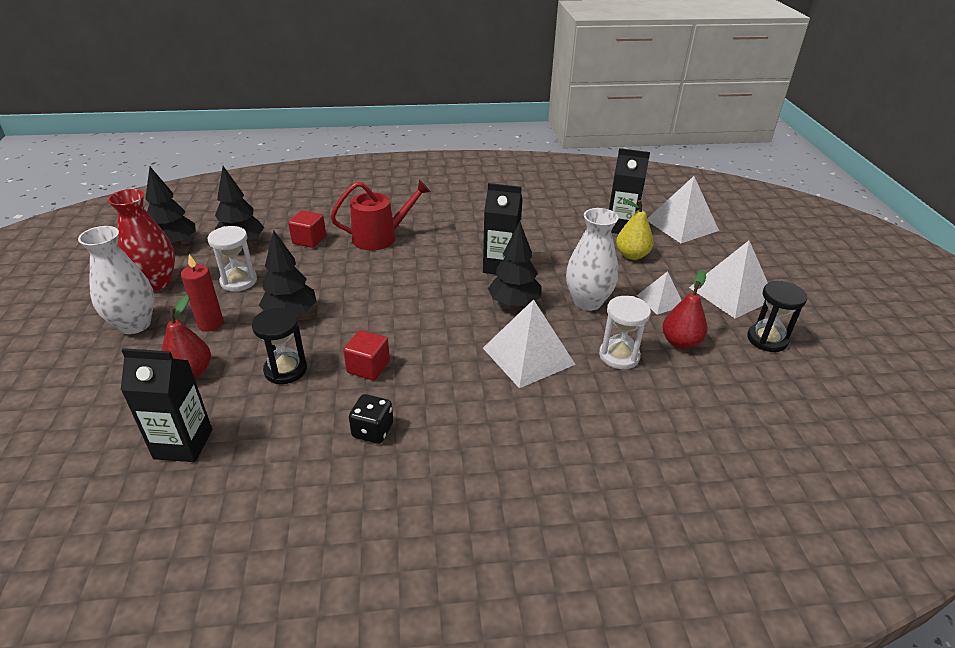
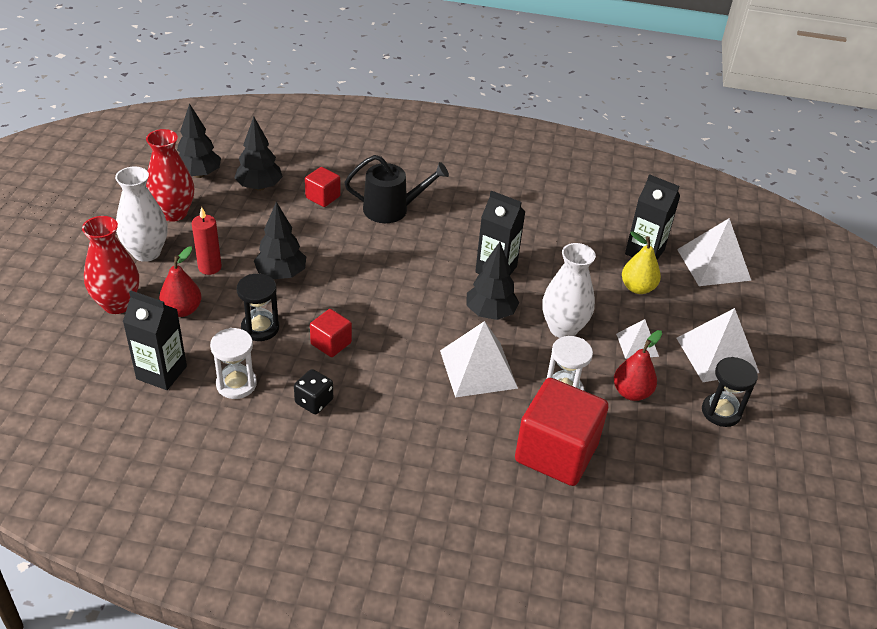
camera: 15 degrees right, 5 degrees up
(111, 383) = (117, 304): none -> red vase
(239, 281) = (245, 228): white hourglass -> white hourglass (236, 384)
(380, 237) = (391, 209): red watering can -> black watering can
(645, 416) = (556, 452): none -> red cube

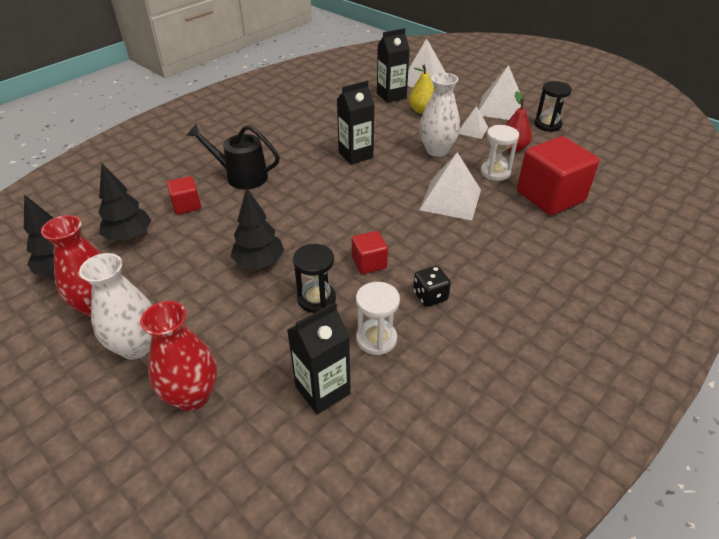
camera: 55 degrees left, 0 degrees up
(182, 310) = (247, 345): red pear -> none
(209, 267) = (205, 306): red candle -> none
(391, 209) = (242, 176): black watering can -> black watering can turned 105 degrees counterclockwise
(490, 313) = (398, 173): black tree -> none

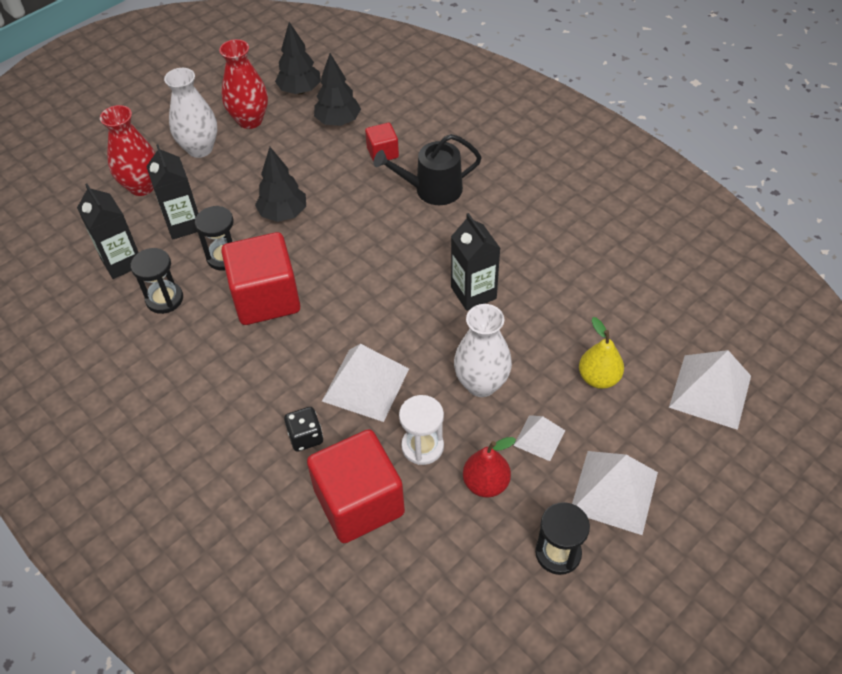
camera: 95 degrees right, 10 degrees up
(242, 176) = (432, 189): black watering can -> black watering can turned 120 degrees counterclockwise
(369, 263) = (266, 298): red cube -> red cube, size x2.02
(376, 339) = (164, 299): white hourglass -> black hourglass
(391, 96) = (644, 342): black carton -> black carton (184, 224)
(430, 296) = (207, 345): black dice -> black dice (305, 437)

